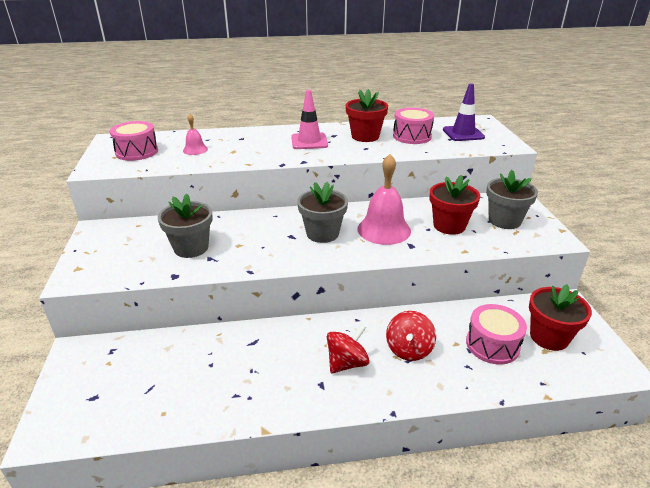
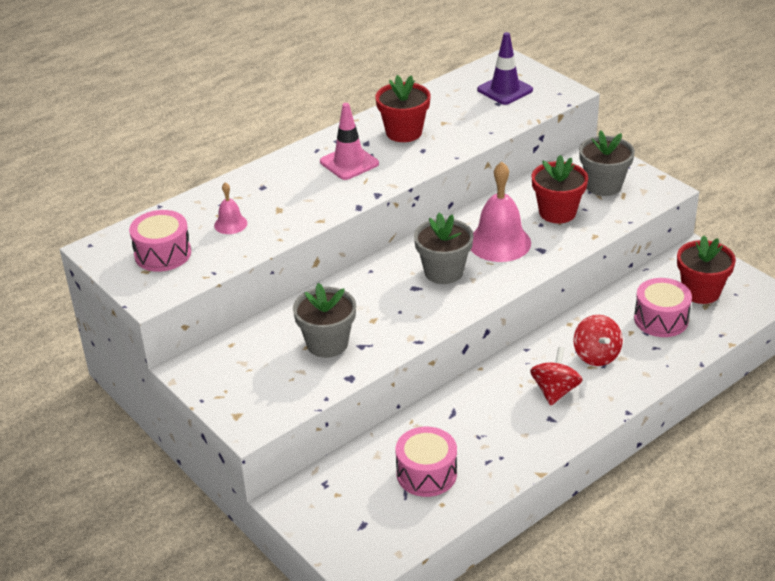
camera: 30 degrees left, 5 degrees up
(412, 136) = (454, 114): pink drum -> pink drum (426, 474)

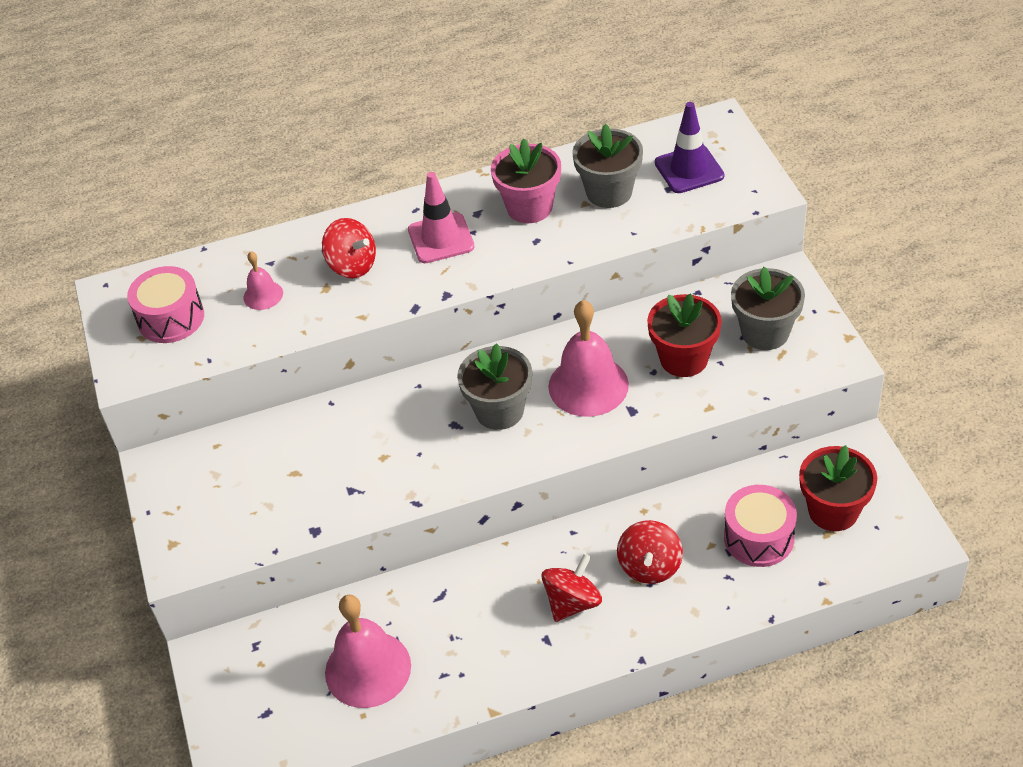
camera: 25 degrees right, 10 degrees up
(290, 192) = (352, 265): none -> red spinning top
(327, 344) = (316, 475): grey flower pot -> grey flower pot (609, 192)
(404, 132) = (529, 207): red flower pot -> pink flower pot
(426, 474) = (368, 669): pink drum -> pink bell

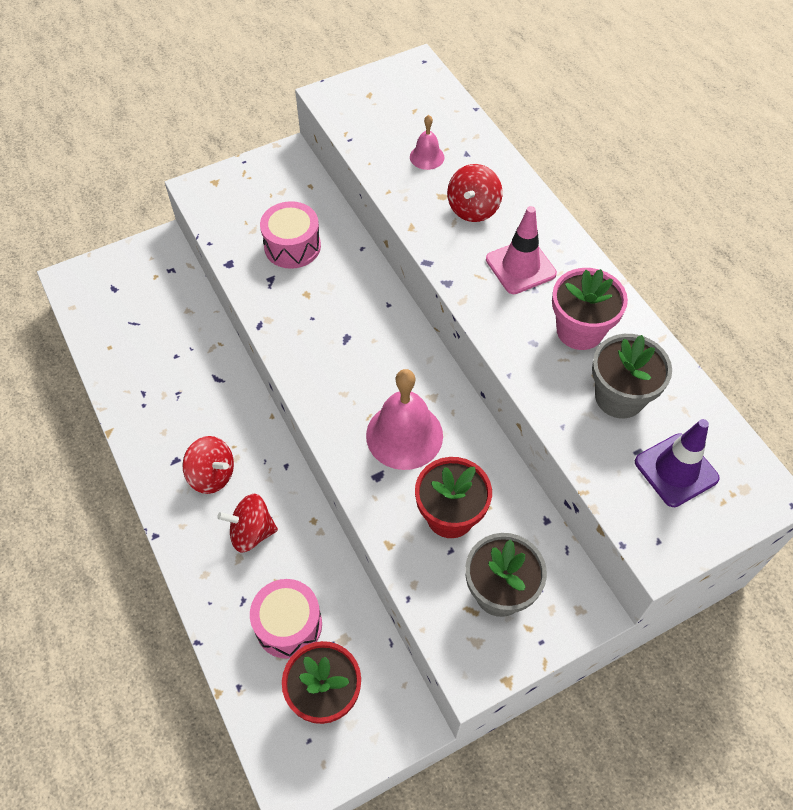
camera: 75 degrees right, 10 degrees up
(171, 318) = (392, 107): pink drum -> pink drum (292, 246)
(368, 669) = (149, 342): pink bell -> none
(499, 411) = (365, 369): grey flower pot -> none

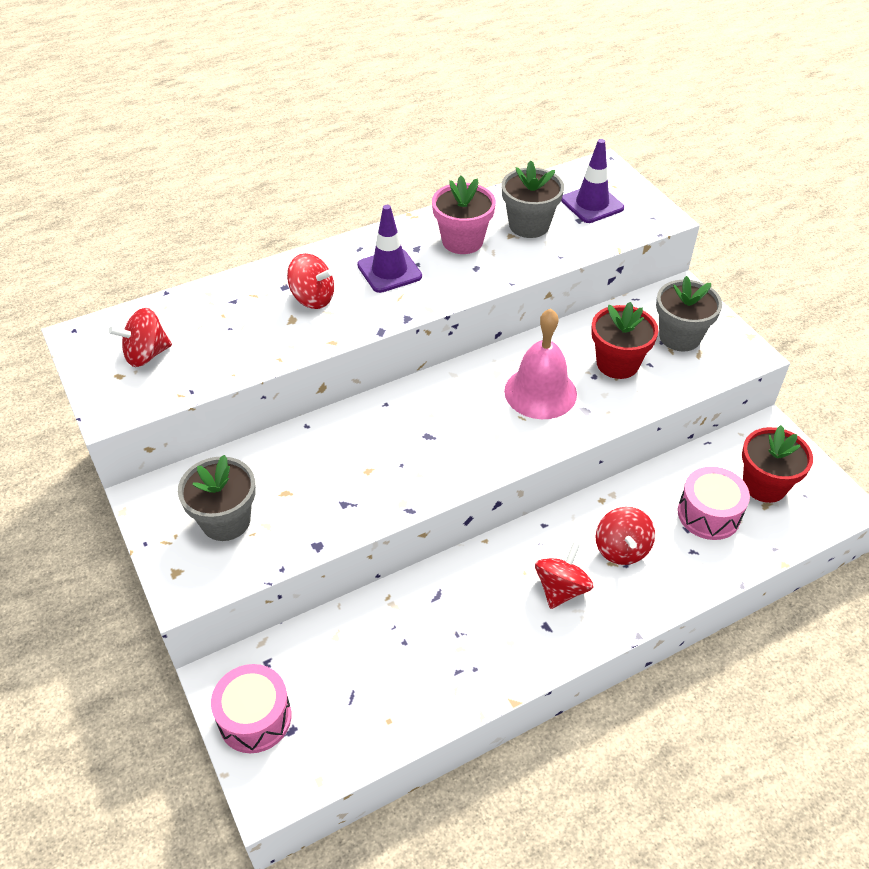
camera: 90 degrees left, 10 degrees down
(260, 205) = (226, 521): none -> grey flower pot
(292, 246) = (297, 486): pink drum -> pink drum (255, 718)
(394, 107) = (146, 354): none -> red spinning top
(427, 157) = (233, 329): pink bell -> none
(520, 266) = (389, 271): pink traffic cone -> purple traffic cone

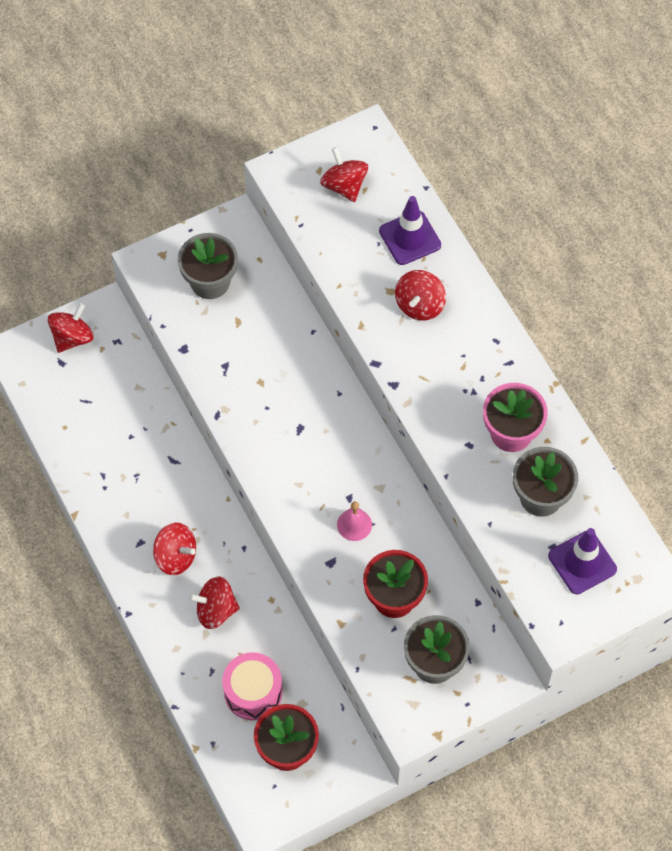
camera: 90 degrees right, 15 degrees up
(255, 718) = (72, 338): pink drum -> red spinning top
(389, 271) = (461, 368): purple traffic cone -> purple traffic cone (410, 238)
(540, 392) = (354, 524): pink bell -> pink bell, size x0.51

